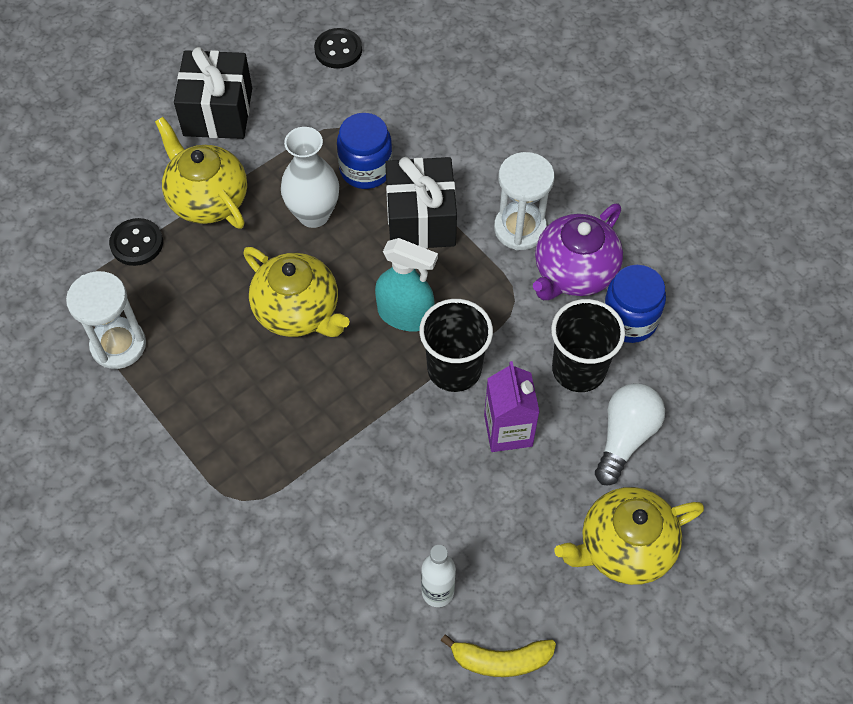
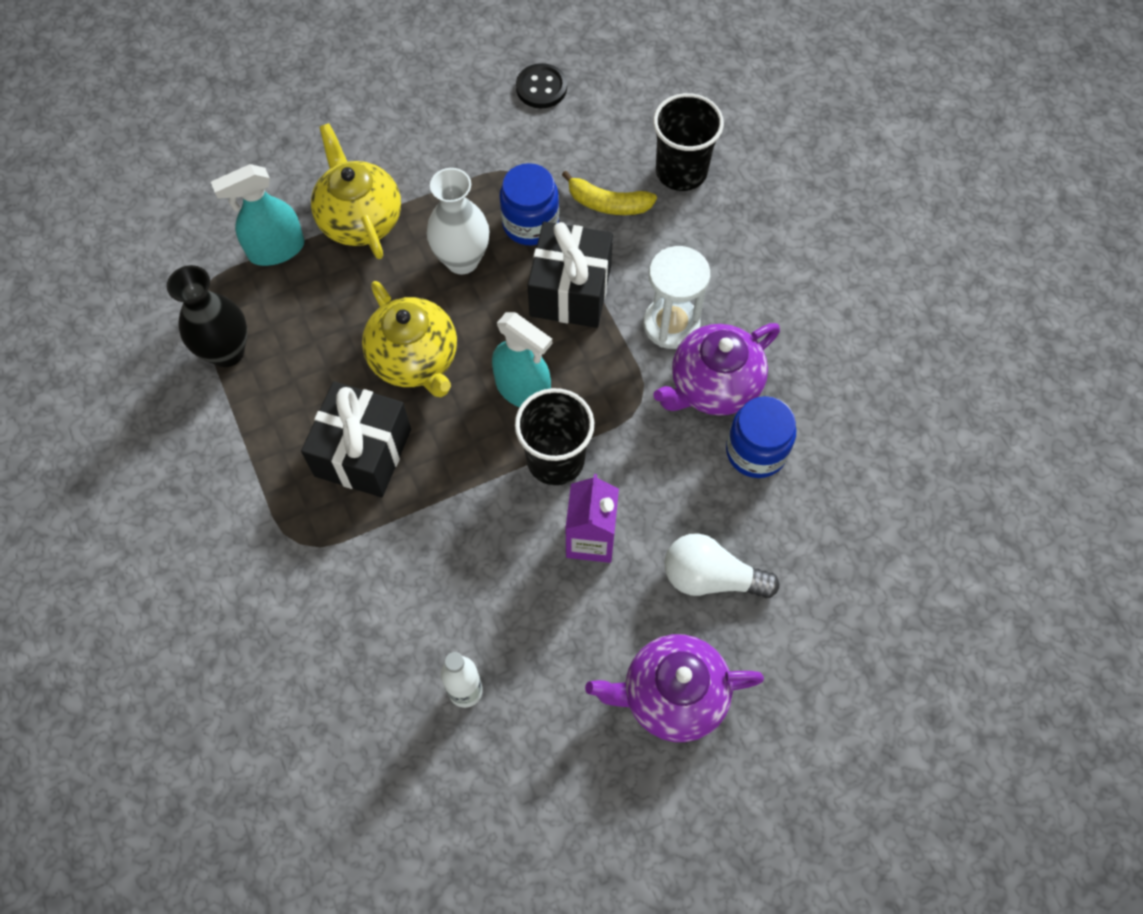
camera: 15 degrees right, 5 degrees up
(118, 345) = (227, 352): white hourglass -> black vase
(137, 243) = (276, 249): black button -> turquoise spray bottle
(218, 112) = (398, 128): black gift -> black gift (363, 452)
(501, 660) = (507, 779): yellow banana -> yellow banana (608, 204)
(578, 369) = (685, 492): black cup -> black cup (681, 171)
(624, 548) = (672, 695): yellow teapot -> purple teapot
(625, 437) = (711, 577): white light bulb -> white light bulb turned 120 degrees counterclockwise

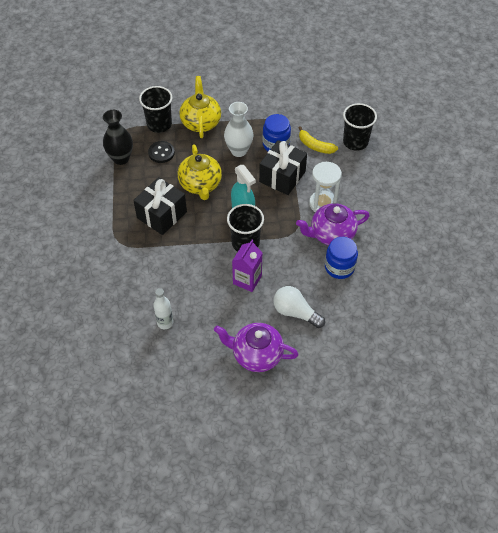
camera: 20 degrees right, 10 degrees down
(276, 249) = (159, 124): turquoise spray bottle -> black cup
(541, 88) = (305, 91): black button -> black button (161, 153)

